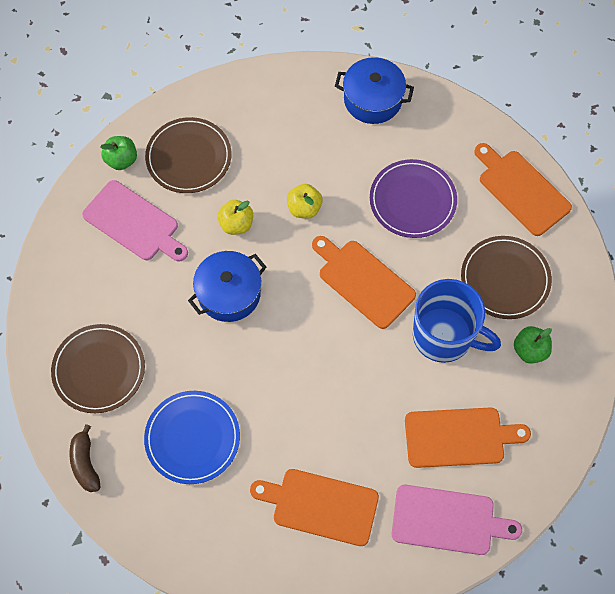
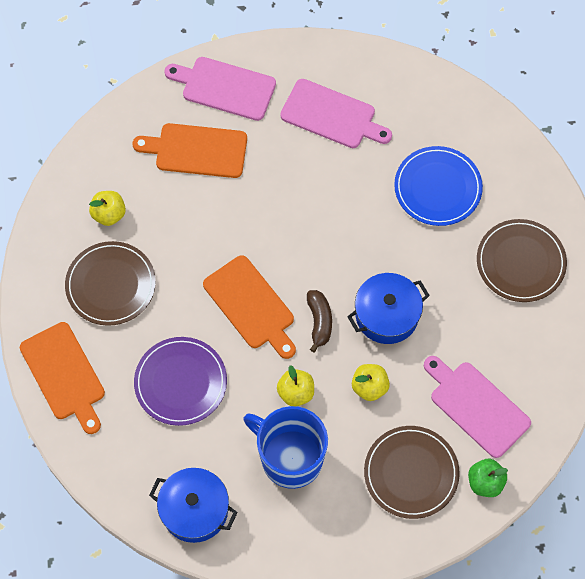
camera: 170 degrees left, 0 degrees up
(85, 463) = (536, 182): brown banana -> brown banana (319, 322)
(320, 506) = (332, 116): orange cutting board -> pink cutting board
(444, 336) = (186, 240): blue mug -> blue mug (290, 458)
(530, 350) = (109, 214): green apple -> yellow apple

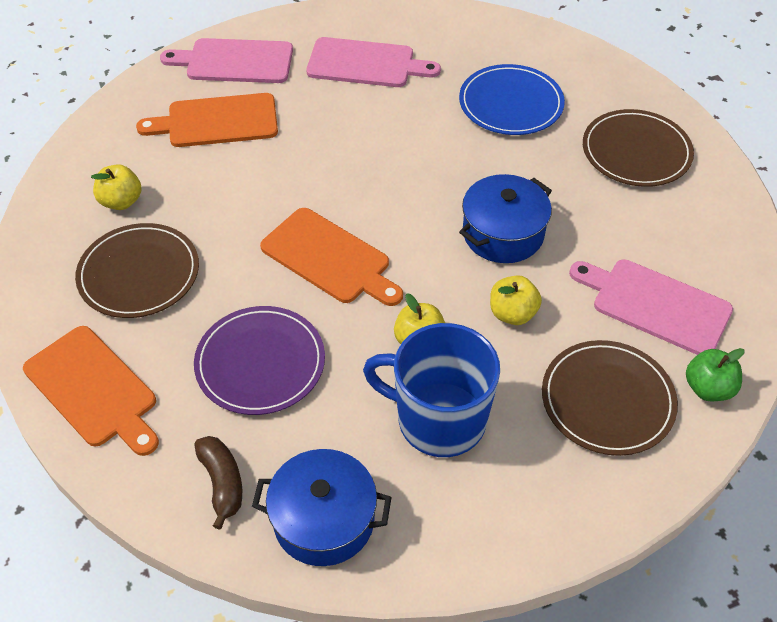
camera: 15 degrees left, 15 degrees down
(319, 322) = (422, 257): brown banana -> brown banana (222, 483)

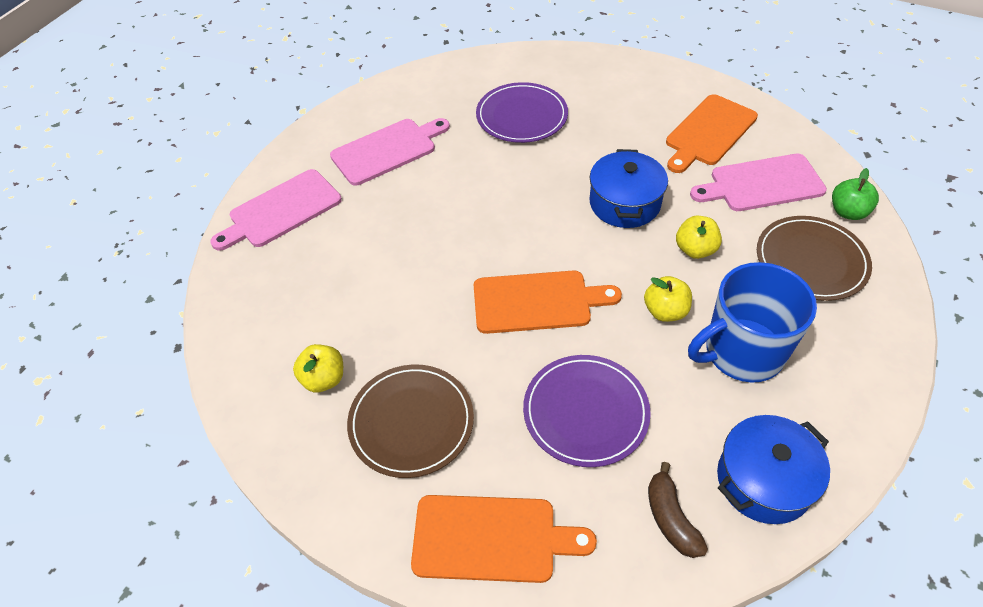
camera: 40 degrees left, 0 degrees up
(216, 121) = (324, 264): orange cutting board -> orange cutting board (708, 133)
(222, 483) = (671, 518): brown banana -> brown banana turned 135 degrees counterclockwise
(511, 103) = (521, 116): blue plate -> purple plate
(636, 152) = (634, 98): brown plate -> none

